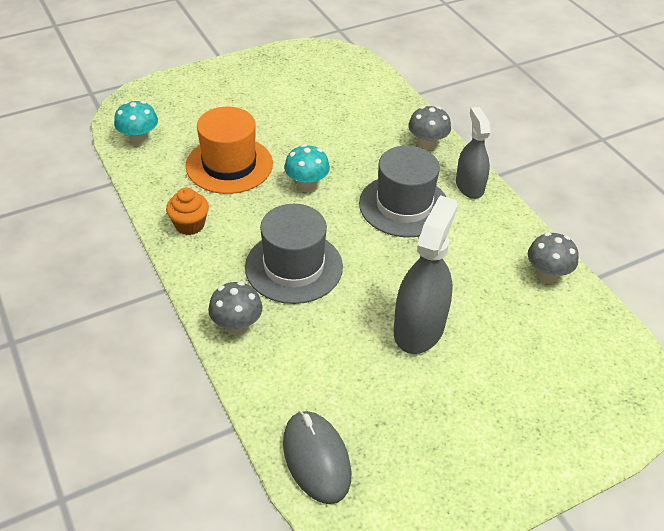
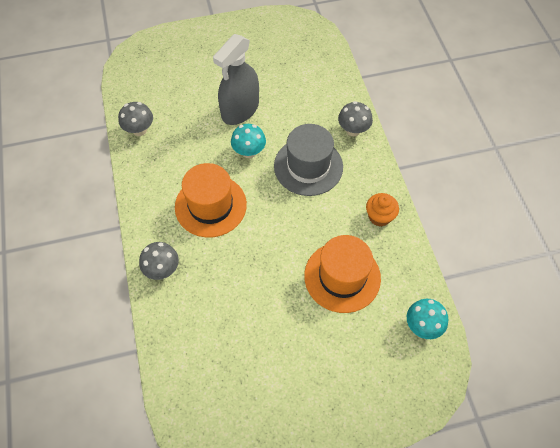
camera: 165 degrees left, 15 degrees up
(306, 185) = (281, 240): turquoise mushroom -> turquoise mushroom (249, 152)
(316, 458) = (321, 53): grey mouse -> none
(404, 205) = (210, 205): grey hat -> orange hat
(469, 186) = (150, 216): grey spray bottle -> none

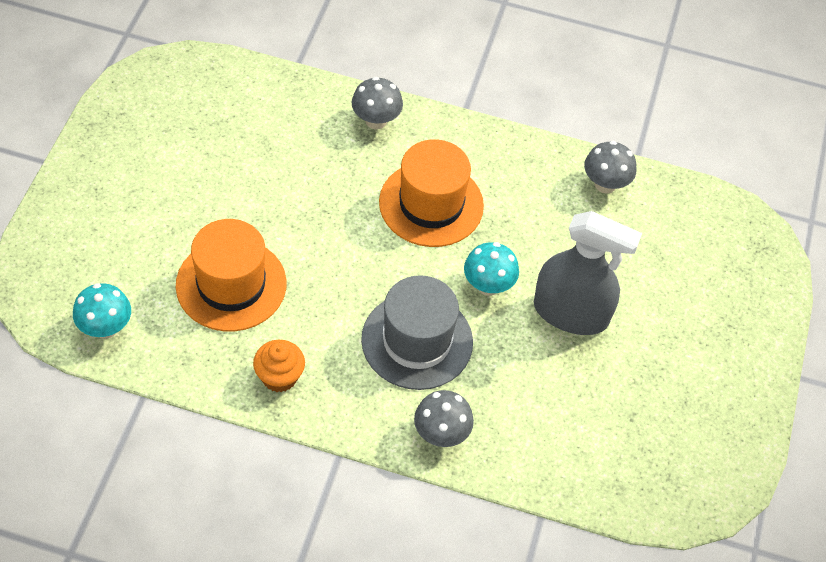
camera: 115 degrees right, 5 degrees down
(240, 110) = (570, 313): grey spray bottle -> grey spray bottle turned 135 degrees clockwise

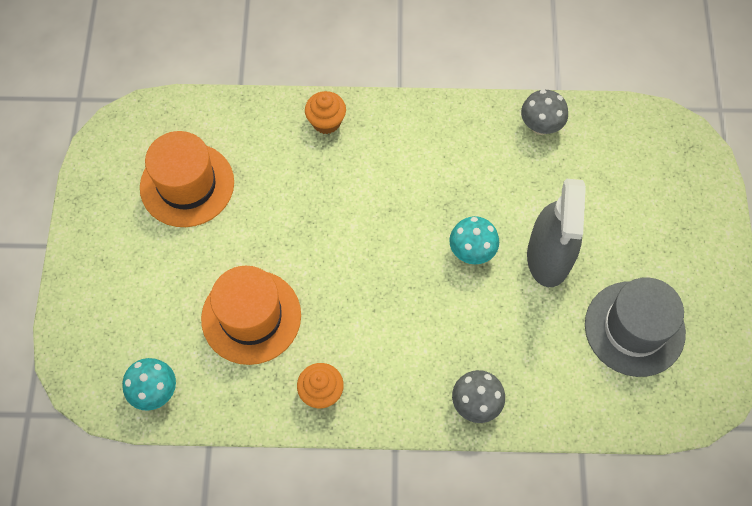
camera: 10 degrees left, 10 degrees up
(376, 120) = (326, 122): grey mushroom -> orange cupcake
(417, 341) = (428, 322): grey hat -> grey hat (634, 328)
(431, 204) = (399, 188): orange hat -> orange hat (187, 185)
(570, 313) = (549, 256): grey spray bottle -> grey spray bottle turned 90 degrees clockwise

